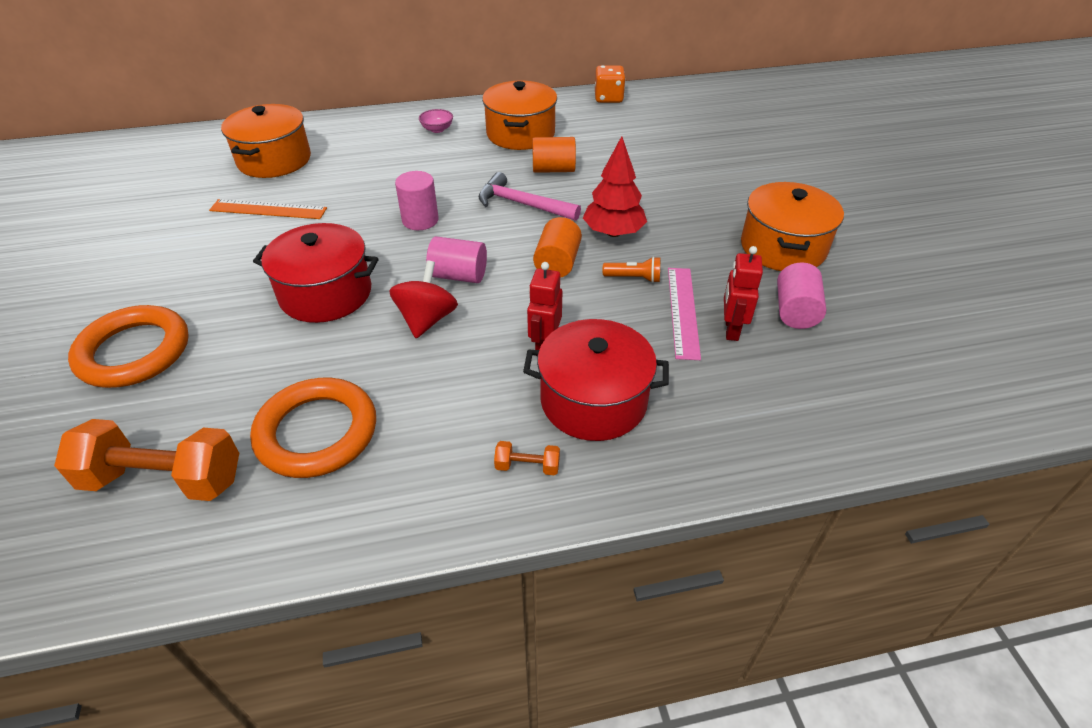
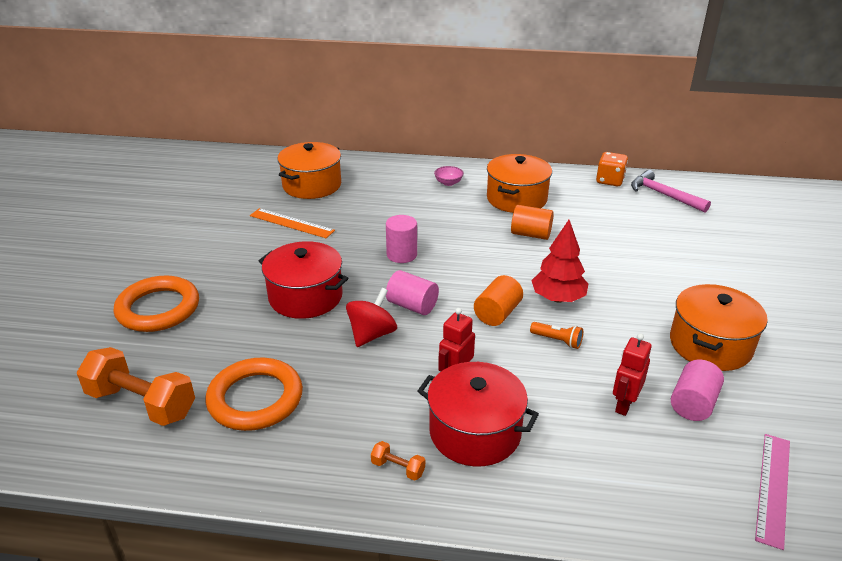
camera: 20 degrees right, 10 degrees down
(522, 204) = (490, 258): pink hammer -> pink hammer (663, 195)
(682, 311) = (587, 379): pink ruler -> pink ruler (773, 488)

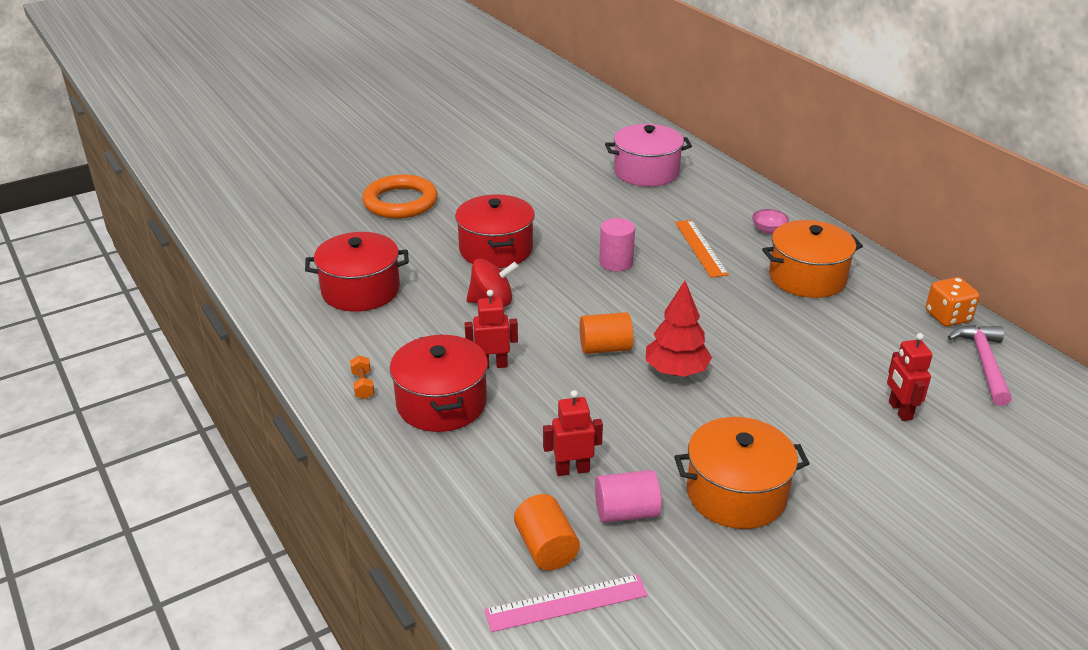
camera: 50 degrees right, 0 degrees up
(141, 403) = (305, 251): orange dumbbell -> none
(255, 399) = (360, 290): orange ring -> red pot
(291, 223) = (579, 193): orange ruler -> orange ruler (701, 248)
(312, 185) = (646, 172): orange pot -> pink pot
(412, 306) = (554, 301): pink cylinder -> none
(531, 234) = (757, 312): orange cylinder -> orange cylinder (546, 548)
(557, 340) = (612, 396): orange flashlight -> none
(681, 243) = (899, 411): none -> red robot

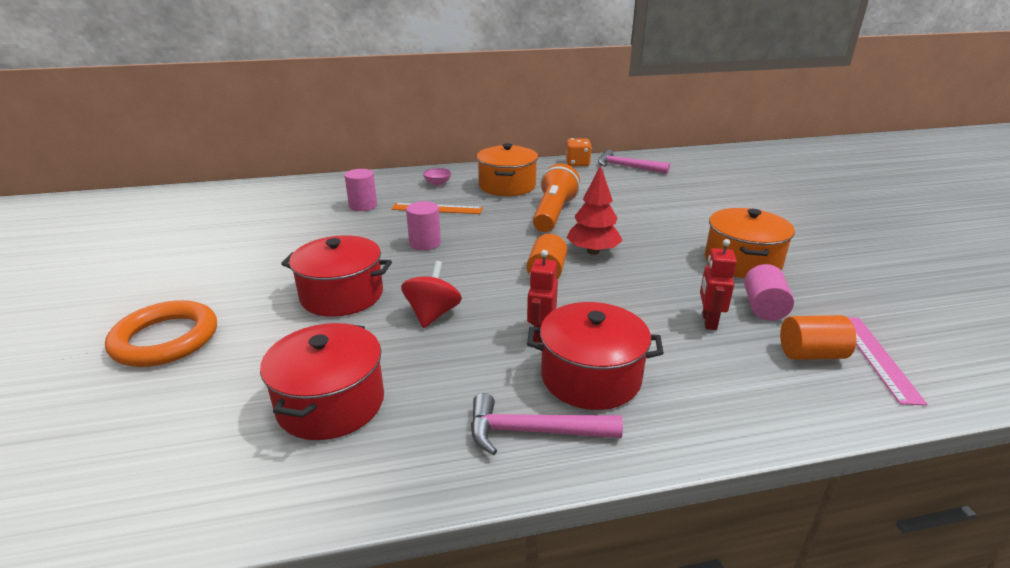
camera: 70 degrees left, 5 degrees down
(363, 385) = (533, 431): orange dumbbell -> pink hammer
(646, 172) = (301, 203): pink pot -> none
(669, 205) = (363, 206): none -> pink cylinder
(755, 326) = (553, 214): none -> orange flashlight
(899, 411) = (664, 196): red robot -> none

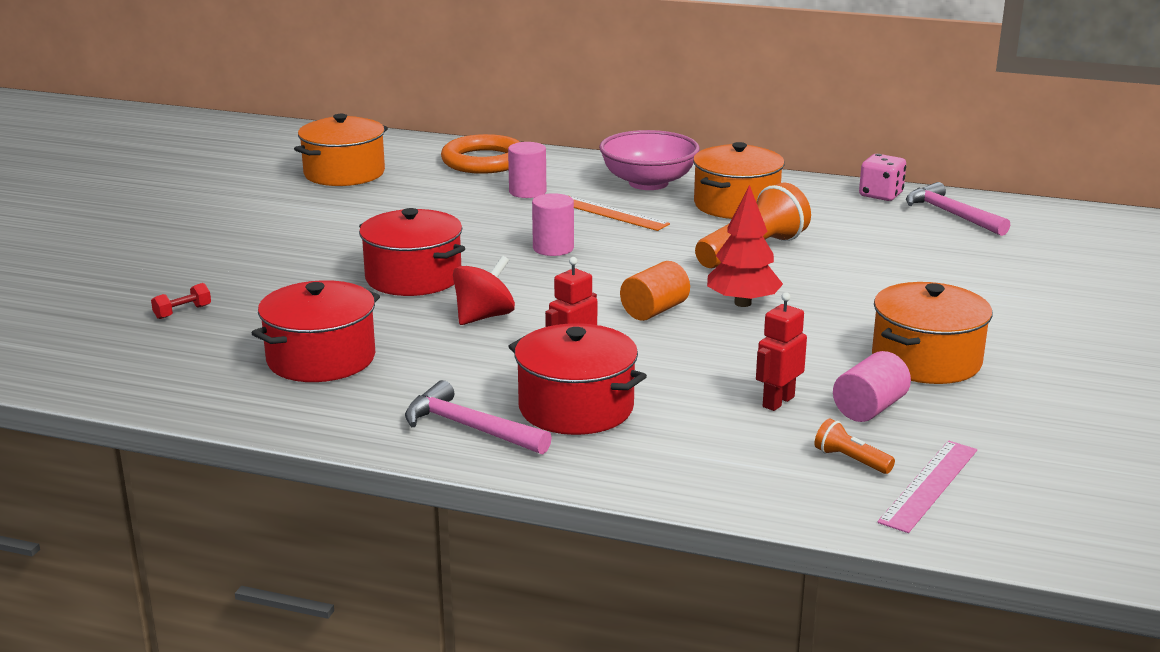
camera: 30 degrees right, 5 degrees down
(143, 396) = (182, 312): none -> red dumbbell
(165, 339) = (228, 274): orange ring -> orange ring (484, 161)
(205, 221) = (344, 173): none -> orange pot
(437, 183) = (648, 183): pink bowl -> pink bowl, size x2.41
(577, 163) = (880, 195): orange dice -> pink dice
(811, 354) = (851, 460): orange cylinder -> orange flashlight

